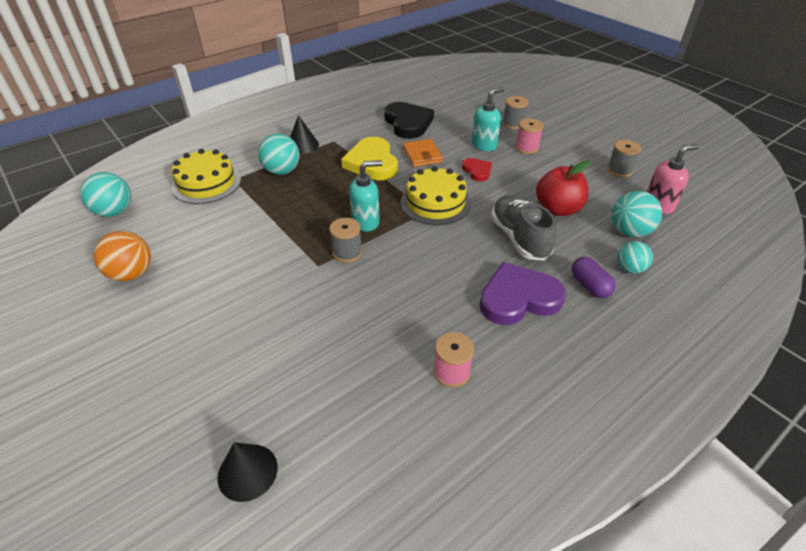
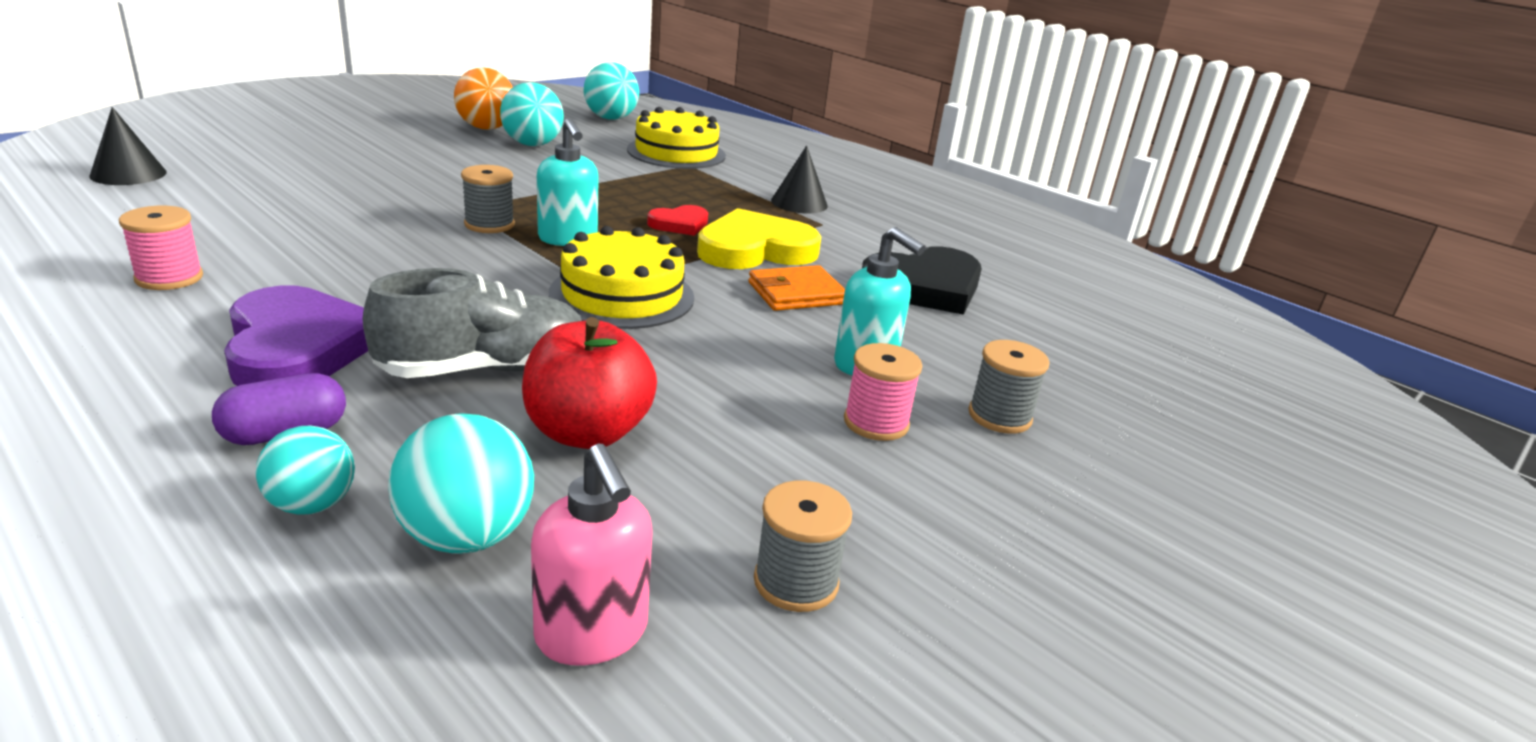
camera: 80 degrees right, 15 degrees down
(282, 171) = (715, 190): turquoise ball -> turquoise ball (532, 144)
(477, 171) = (746, 346): red heart -> red heart (679, 224)

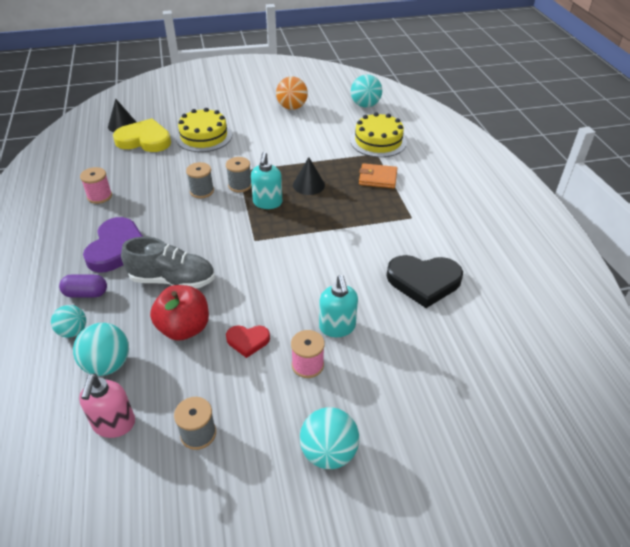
camera: 35 degrees right, 15 degrees up
(532, 144) = (305, 124): turquoise ball -> turquoise ball (328, 452)
(622, 295) = (261, 249): yellow cake -> yellow cake (204, 136)
(679, 224) = (331, 202): red heart -> red heart (248, 341)
(755, 249) = (354, 230): yellow heart -> yellow heart (144, 140)
(796, 293) = (347, 268): orange wallet -> orange wallet (377, 178)
(799, 203) = (413, 197): black cone -> black cone (308, 185)
(999, 416) = (373, 382): grey spool -> grey spool (202, 191)

